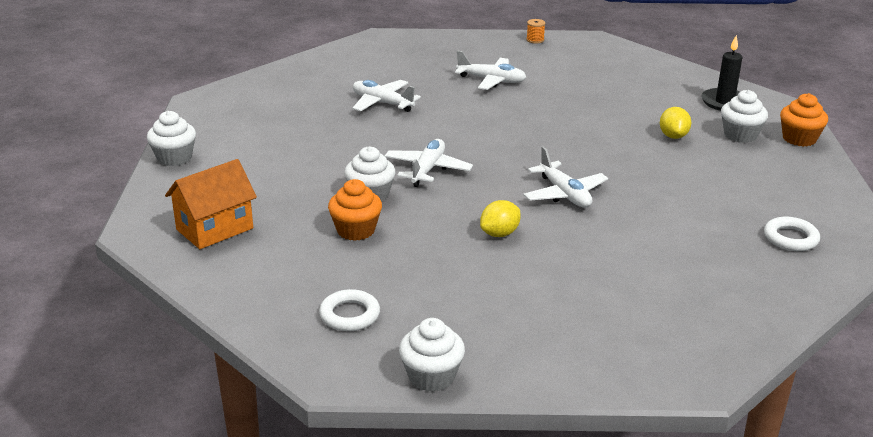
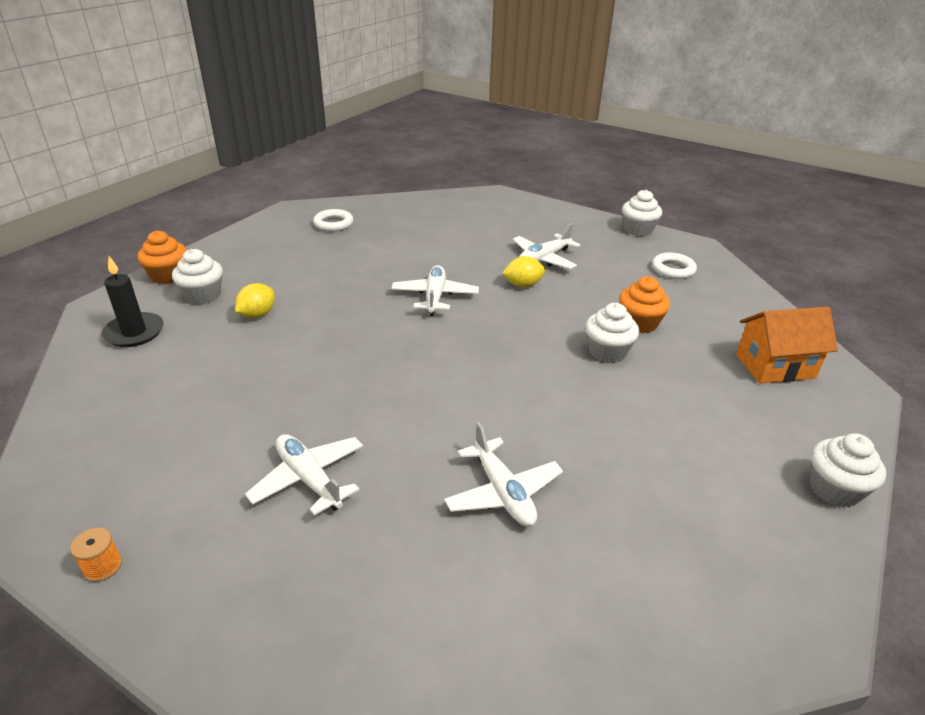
camera: 150 degrees left, 5 degrees up
(427, 170) = (530, 361): white plane -> white plane (544, 259)

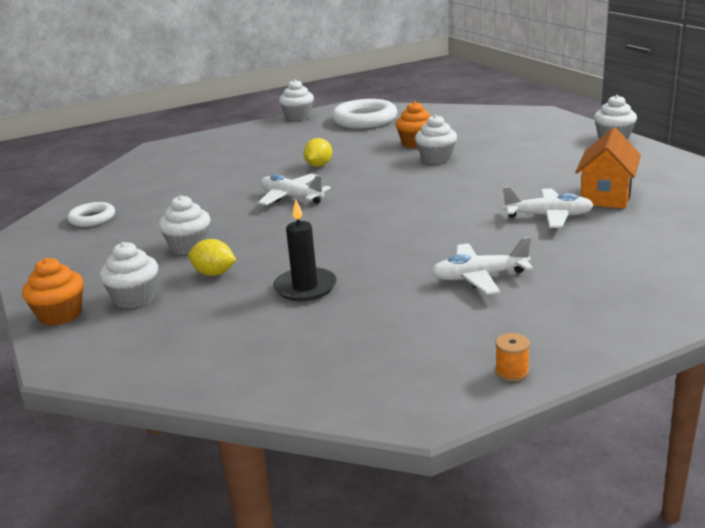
camera: 55 degrees left, 10 degrees down
(134, 332) = (157, 341): black candle -> black candle (305, 287)
(257, 314) = (214, 273): yellow lemon -> yellow lemon turned 45 degrees counterclockwise
(303, 284) = (189, 246): none -> white cupcake
(544, 259) = (292, 152): white plane -> none
(673, 269) = (365, 120): white ring -> white ring, size x1.81
(775, 366) = (501, 123): orange house -> orange house (606, 196)

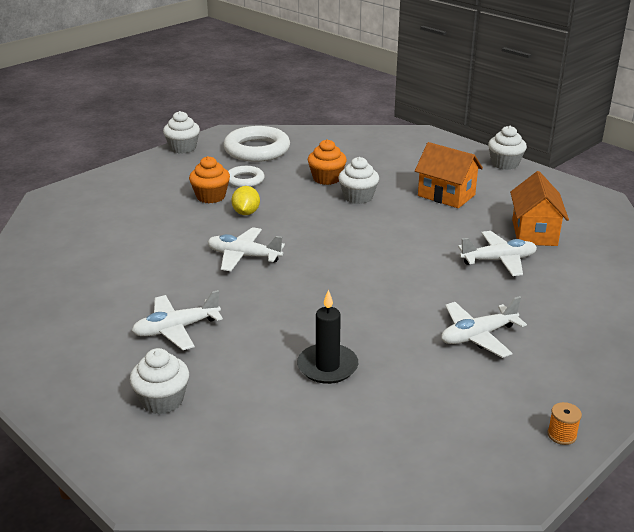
camera: 20 degrees left, 5 degrees up
(60, 315) = (95, 432): orange cupcake -> orange cupcake (211, 196)
(92, 218) = (41, 302): white ring -> white ring (245, 180)
(189, 246) = (176, 329): white cupcake -> white plane
(214, 273) = (226, 360): yellow lemon -> none
(529, 161) = (446, 195): none -> orange house

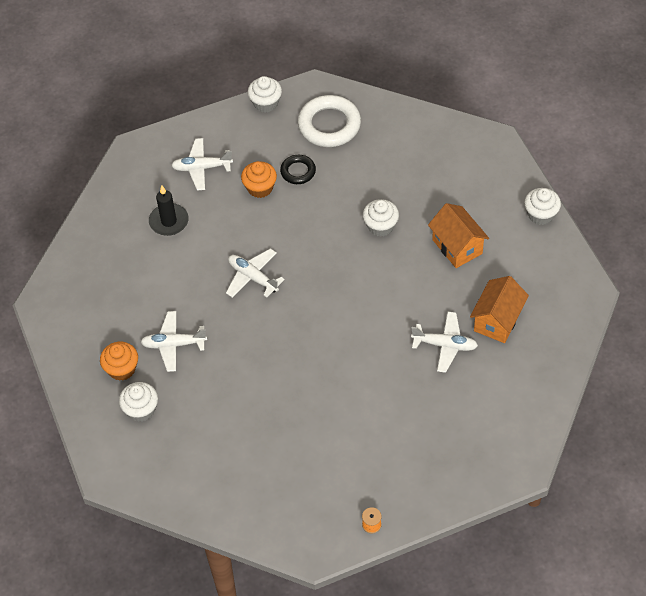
camera: 25 degrees right, 25 degrees up
(245, 180) = (298, 171): white ring -> black ring
(246, 213) = (278, 220): yellow lemon -> none
(326, 178) = (368, 190): orange cupcake -> orange cupcake (122, 369)
(327, 366) = (257, 415): black candle -> black candle (169, 221)
(478, 336) = (375, 421): white plane -> white plane (202, 168)

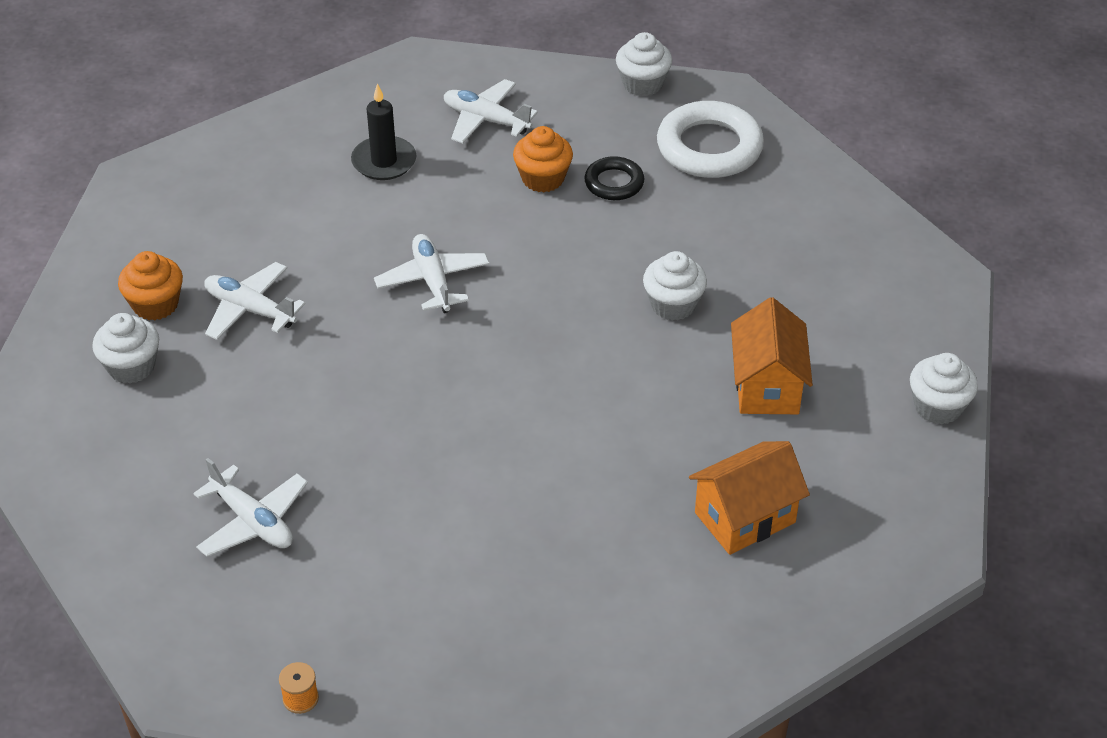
camera: 30 degrees right, 10 degrees down
(445, 345) = (632, 509): white plane -> white plane (252, 521)

